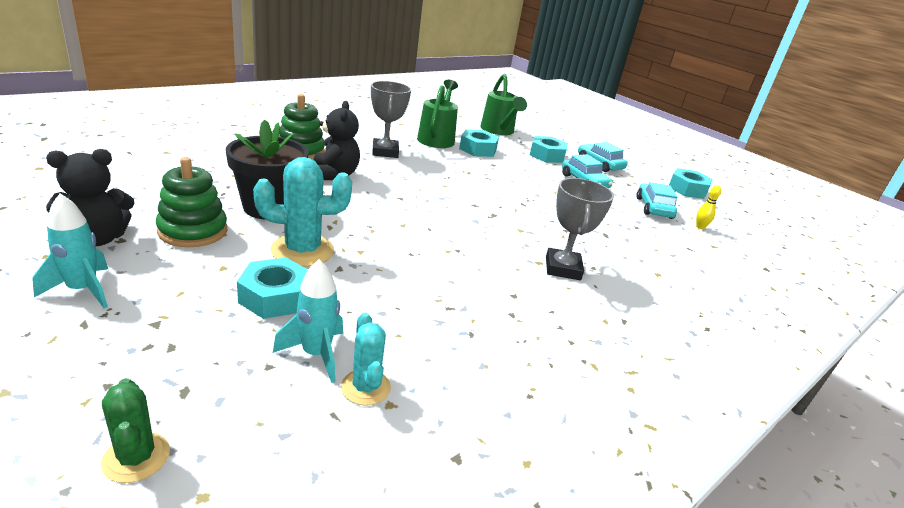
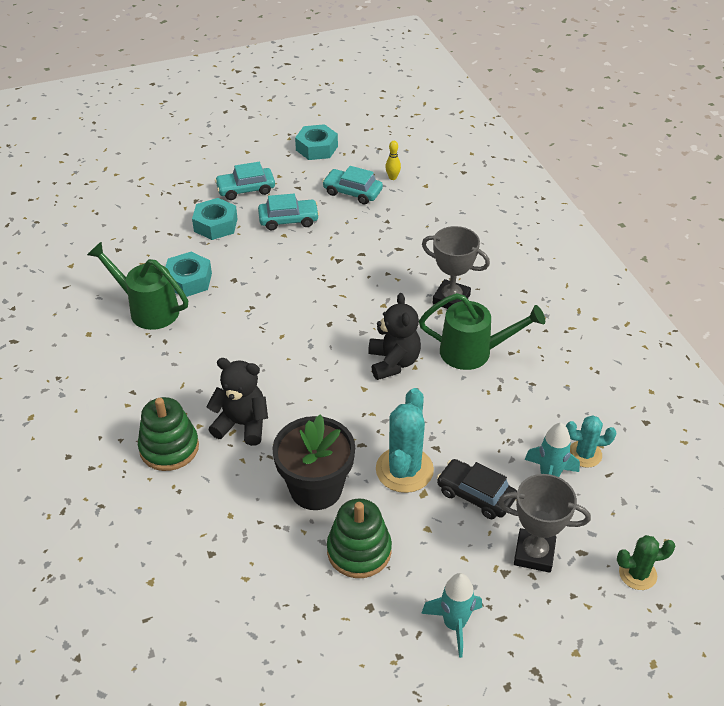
camera: 65 degrees left, 15 degrees up
(97, 239) = (366, 625): black teddy bear -> black teddy bear (393, 362)
(275, 297) = (475, 495): turquoise nut -> black car
(385, 152) = (183, 368): grey trophy -> grey trophy (534, 553)
(498, 131) = (132, 243): green watering can -> green watering can (473, 352)

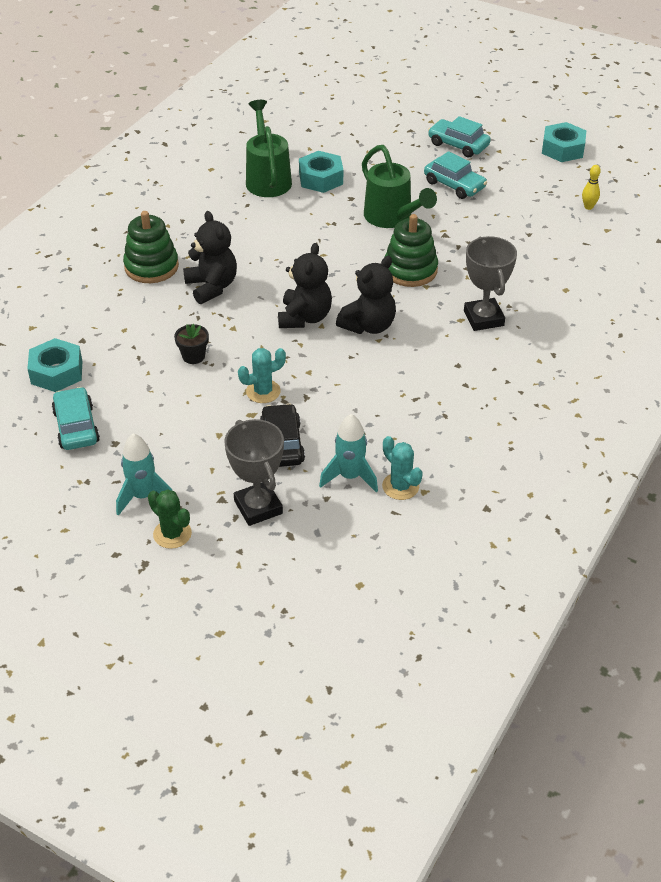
camera: 50 degrees right, 0 degrees up
(215, 225) = (397, 155): turquoise nut -> turquoise nut (56, 372)
(316, 488) = (193, 356): black flower pot -> black flower pot, size x0.45
(344, 392) = (304, 317): none -> black teddy bear
(352, 192) = (536, 197): turquoise car -> turquoise car (76, 426)
(359, 551) = (159, 410): green stacking toy -> green stacking toy (410, 270)
(404, 470) = (263, 391): turquoise cactus -> turquoise cactus, size x0.60
(473, 352) = (437, 363): green watering can -> green watering can (392, 218)
(637, 574) = (303, 581): green cactus -> green cactus (172, 534)

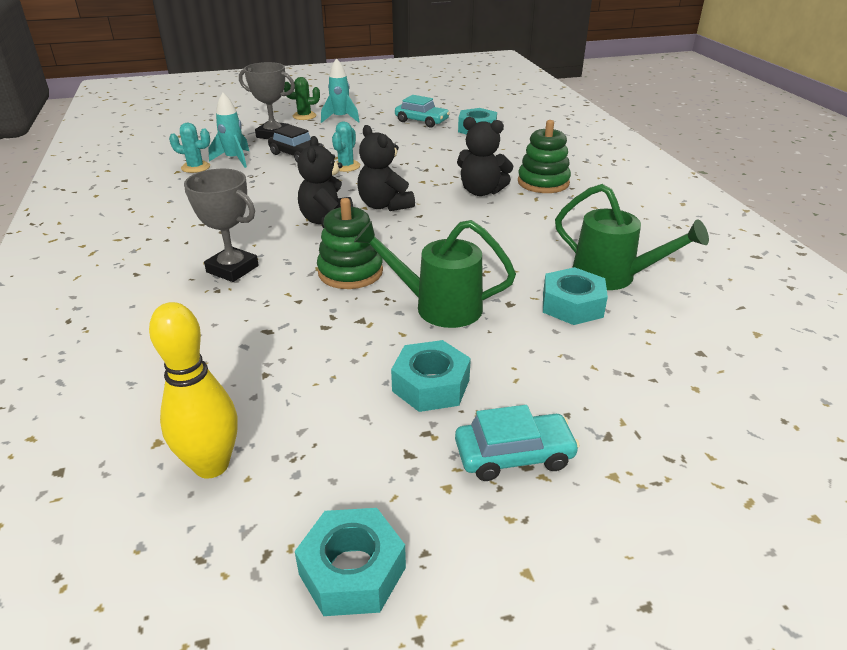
camera: 135 degrees right, 10 degrees down
(193, 356) = (419, 161): black flower pot -> none
(454, 185) = (431, 385): turquoise car -> turquoise nut
(588, 207) = (211, 465): yellow bowling pin -> yellow bowling pin, size x2.15

